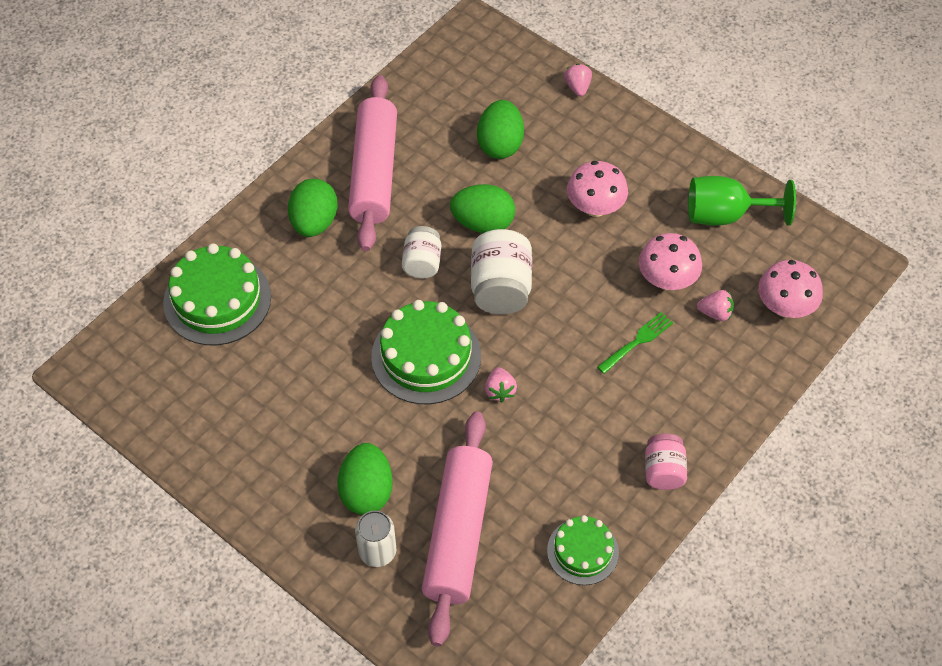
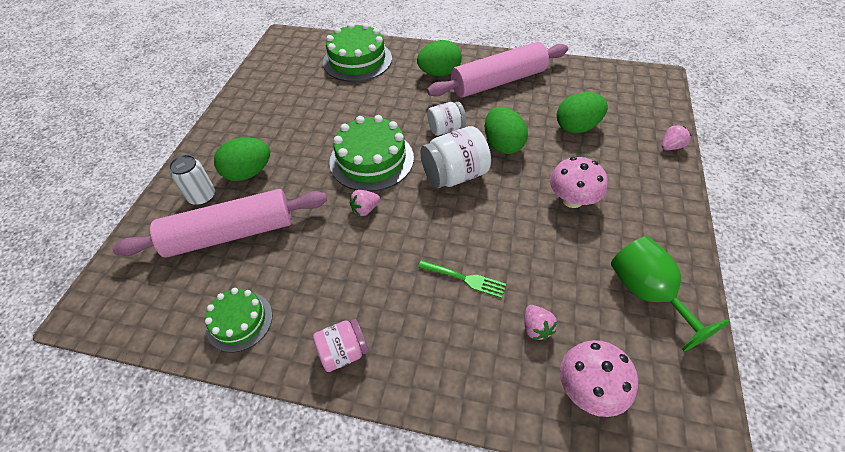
camera: 65 degrees right, 5 degrees down
(667, 280) = (542, 275): pink mushroom -> none

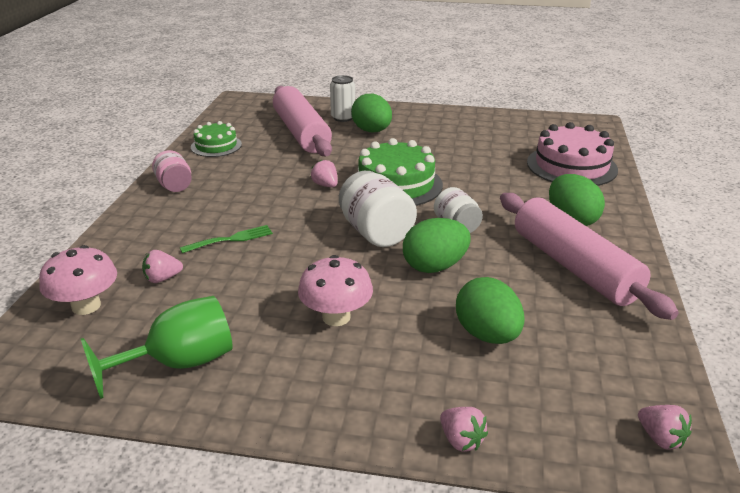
camera: 85 degrees right, 20 degrees down
(357, 60) = (571, 166): green cake -> pink cake
(465, 279) = (231, 239): green fork -> green fork turned 135 degrees counterclockwise
(644, 79) = (660, 438): none -> pink strawberry

